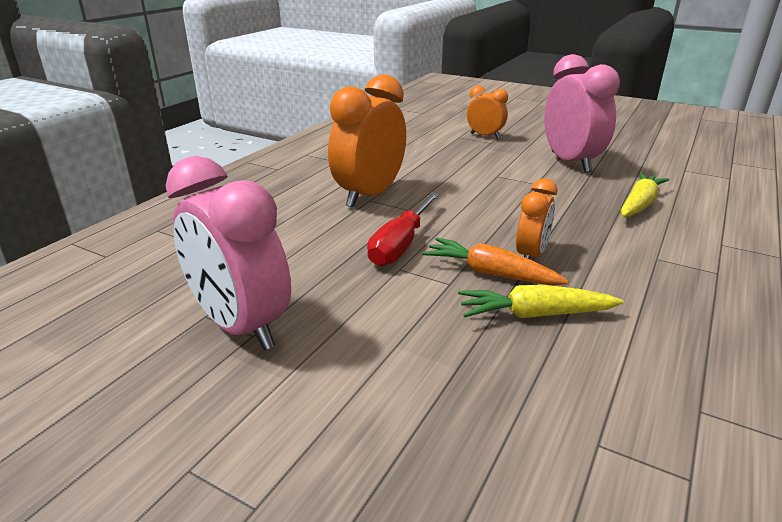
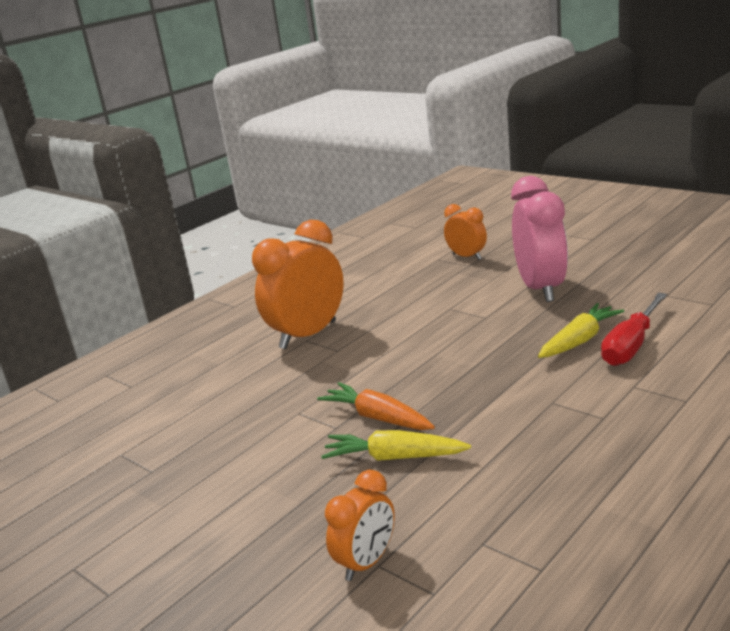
camera: 15 degrees right, 5 degrees down
(241, 326) = (145, 463): pink clock -> none
(401, 245) = (311, 388): red screwdriver -> red screwdriver (631, 345)
(531, 255) = (427, 399): orange clock -> orange clock (366, 562)

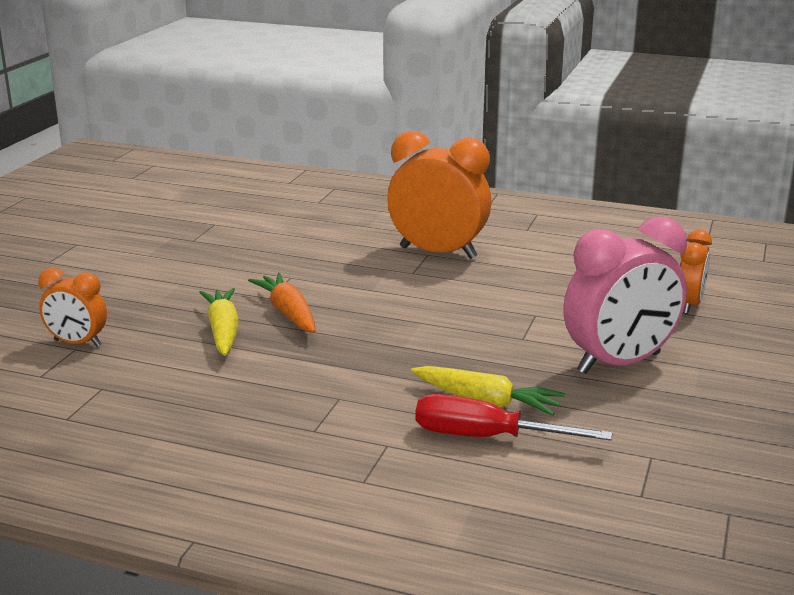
camera: 65 degrees right, 0 degrees up
(377, 418) = (288, 313): orange carrot -> orange carrot turned 45 degrees counterclockwise

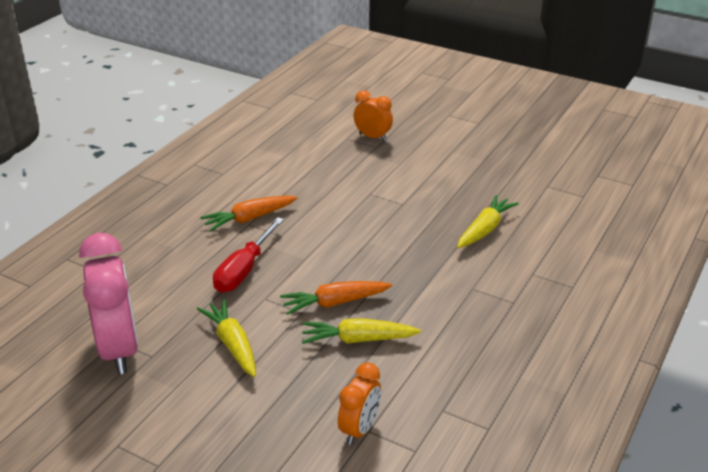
camera: 80 degrees left, 10 degrees up
(211, 270) = (232, 344): none -> yellow carrot
(438, 253) = (249, 219): orange clock -> orange carrot
(486, 437) = (526, 235): red screwdriver -> red screwdriver (244, 270)
(619, 363) = (444, 175): pink clock -> pink clock (119, 349)

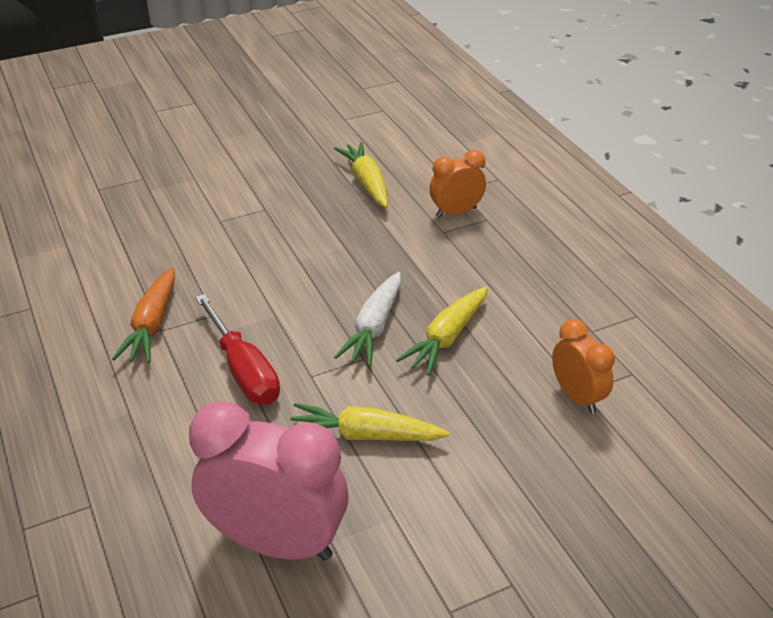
camera: 55 degrees left, 5 degrees up
(335, 303) = (374, 327): orange carrot -> white carrot
(372, 137) = (122, 172): orange clock -> orange clock (456, 212)

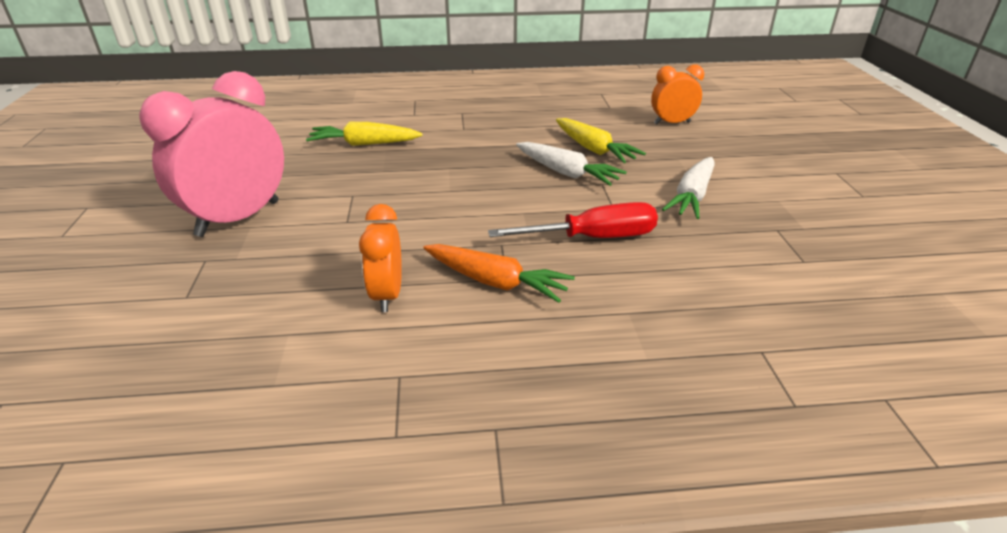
camera: 70 degrees left, 5 degrees down
(276, 543) = (807, 251): pink clock -> pink clock (238, 219)
(365, 435) = (692, 196): yellow carrot -> white carrot
(456, 212) = (443, 120): orange clock -> orange clock (387, 295)

